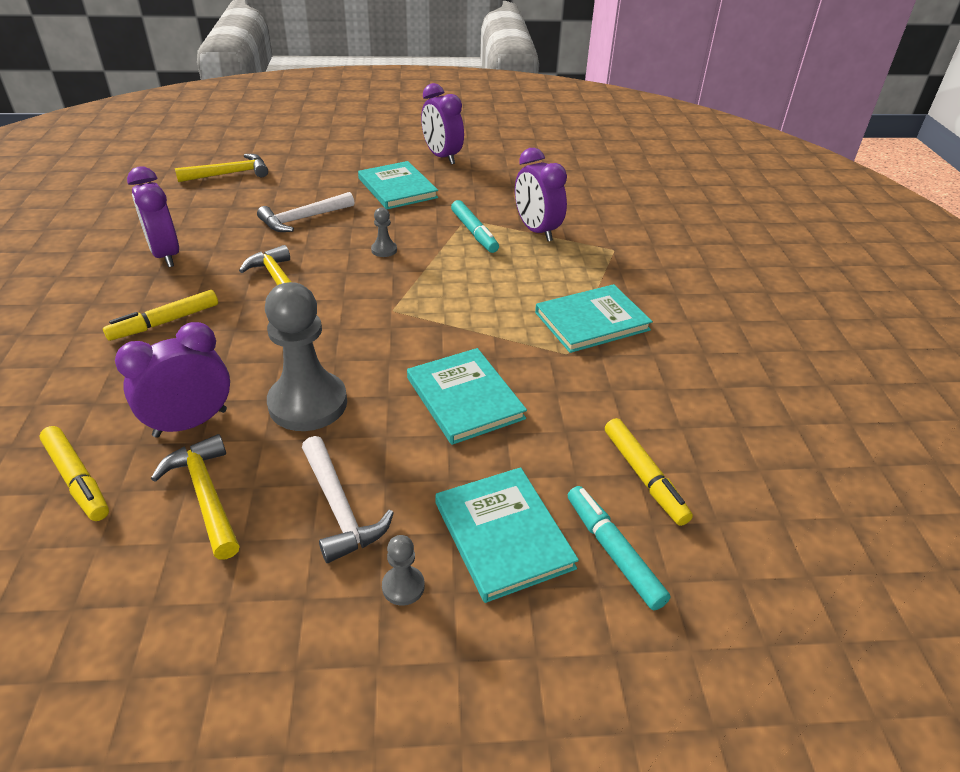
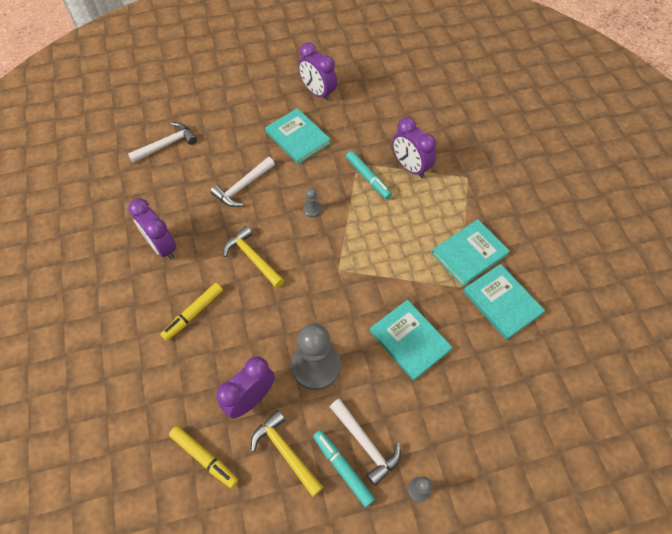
camera: 10 degrees left, 20 degrees up
(229, 174) = (167, 145): yellow hammer -> white hammer
(503, 535) = (462, 441): turquoise book -> turquoise book (502, 302)
(613, 552) = (523, 439): turquoise marker -> turquoise marker (342, 468)
(644, 476) = (529, 380): yellow marker -> none

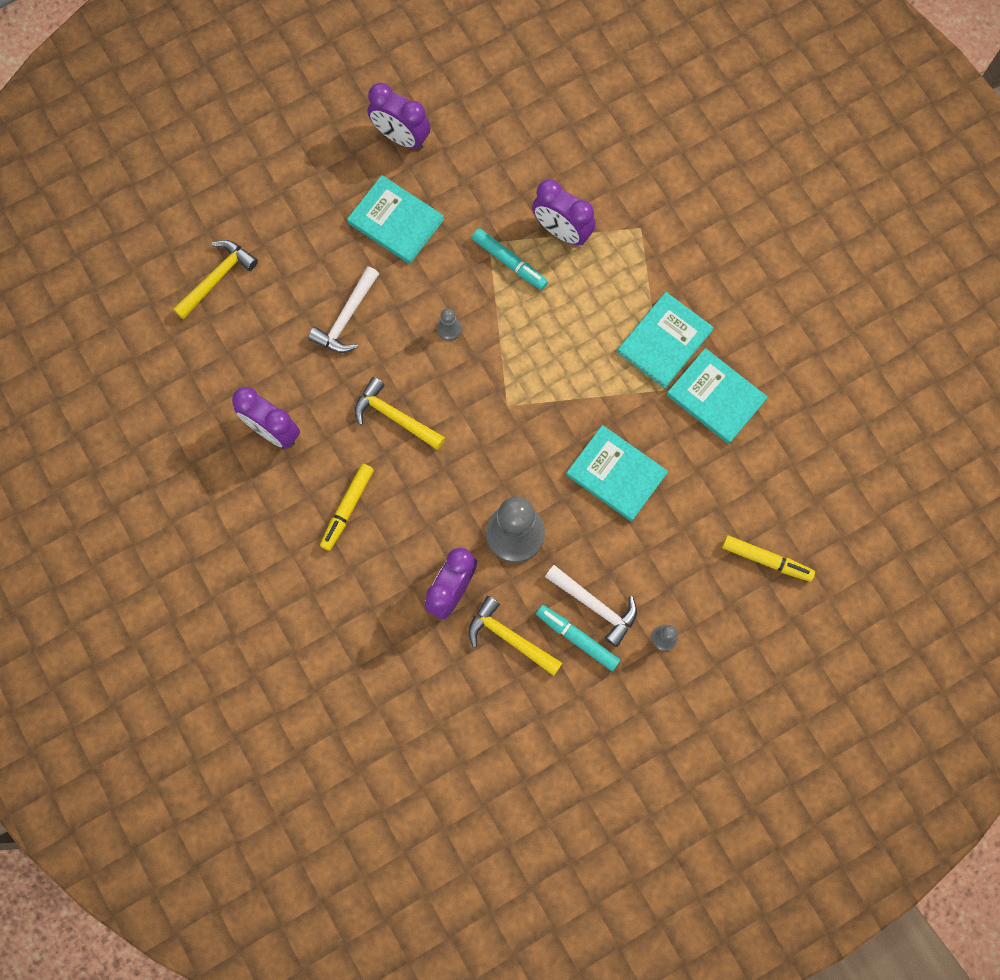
camera: 15 degrees left, 15 degrees up
(167, 145) = (217, 278): white hammer -> yellow hammer
(204, 457) = (422, 667): yellow marker -> yellow marker (766, 560)

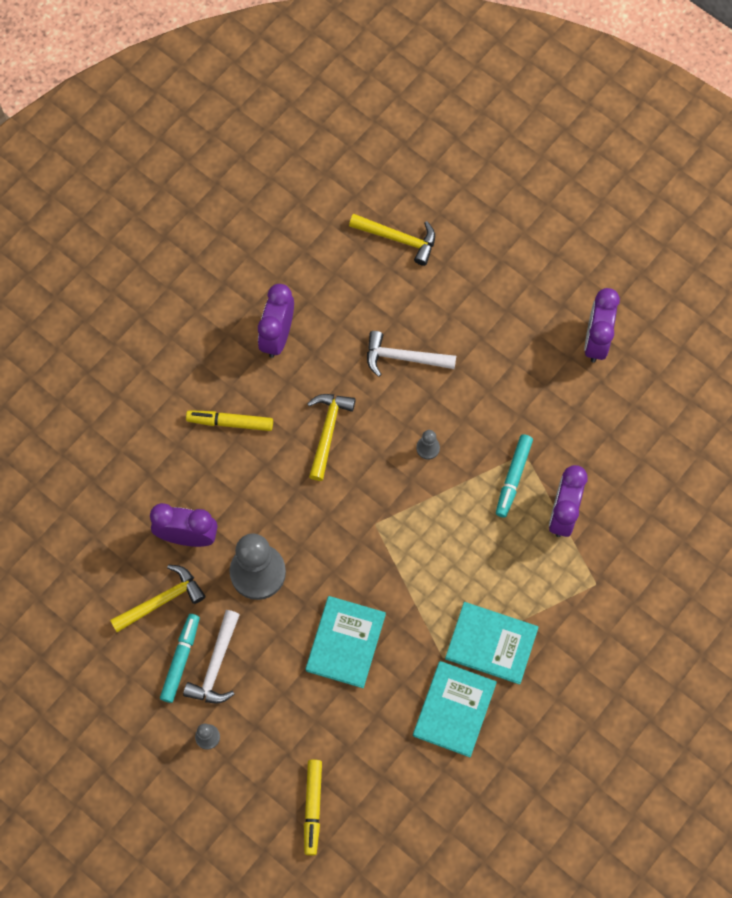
camera: 70 degrees right, 5 degrees down
(395, 221) = (512, 365): turquoise book -> none
(509, 638) = (162, 600): yellow hammer -> yellow hammer turned 45 degrees clockwise

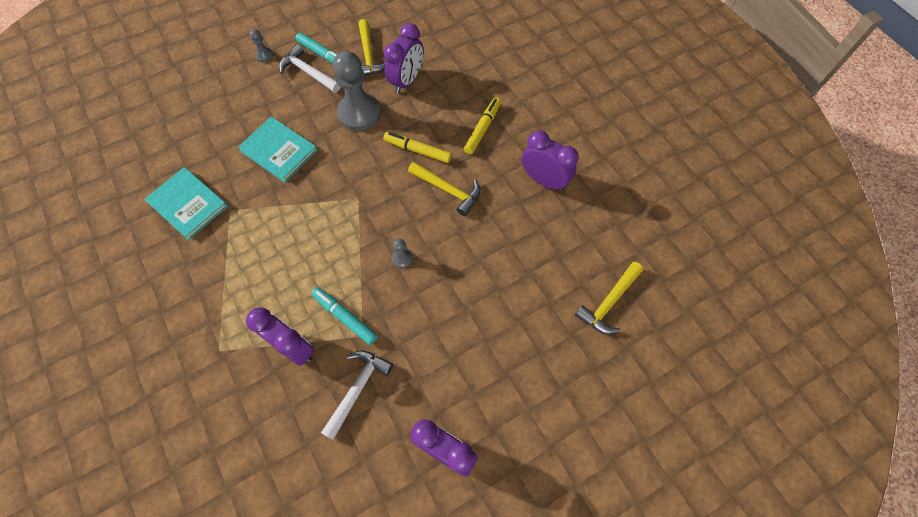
camera: 110 degrees right, 5 degrees down
(313, 807) = (181, 98): yellow marker -> yellow marker (417, 150)
(404, 358) = (491, 267): white hammer -> white hammer (357, 389)
(491, 643) = (220, 248): turquoise book -> none

